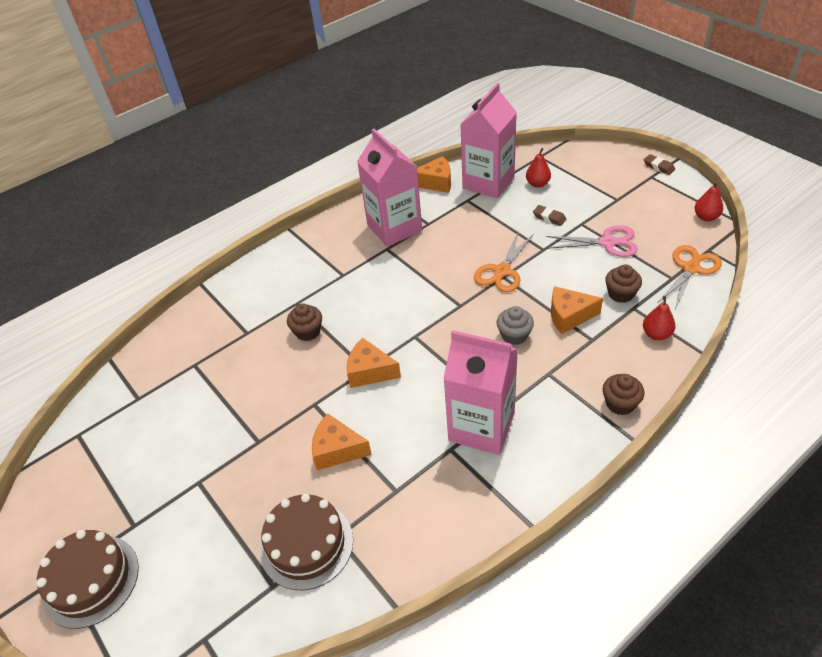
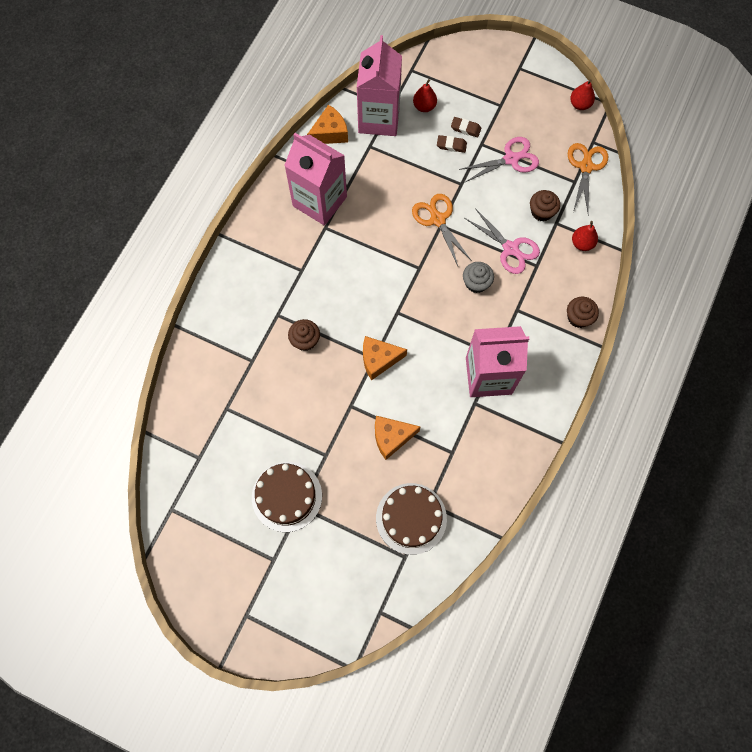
camera: 30 degrees left, 25 degrees up
(91, 580) = (271, 611): brown cake -> brown cake (287, 496)
(502, 271) = (437, 220): orange scissors -> orange scissors turned 150 degrees clockwise
(569, 316) = (510, 248): orange cheese -> pink scissors
(658, 167) = (521, 53): brown eraser -> brown eraser (465, 128)

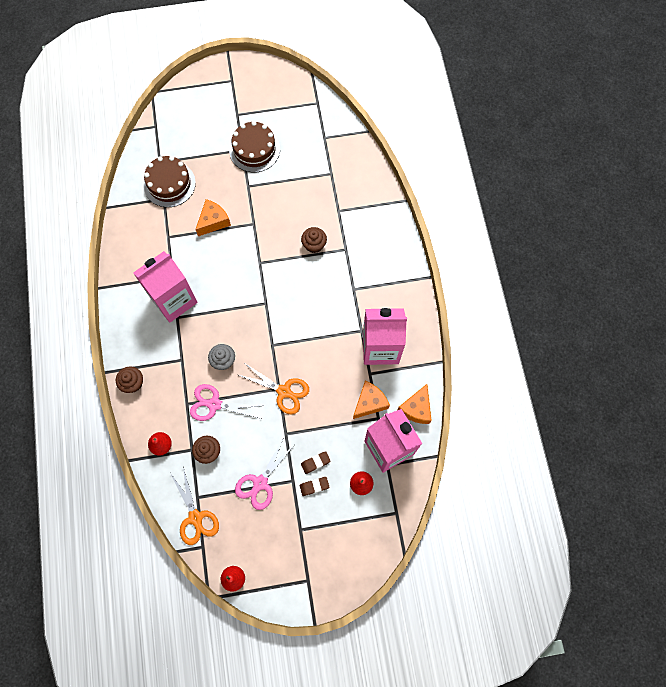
camera: 145 degrees right, 0 degrees up
(379, 359) = (256, 263): orange cheese -> orange cheese (369, 403)

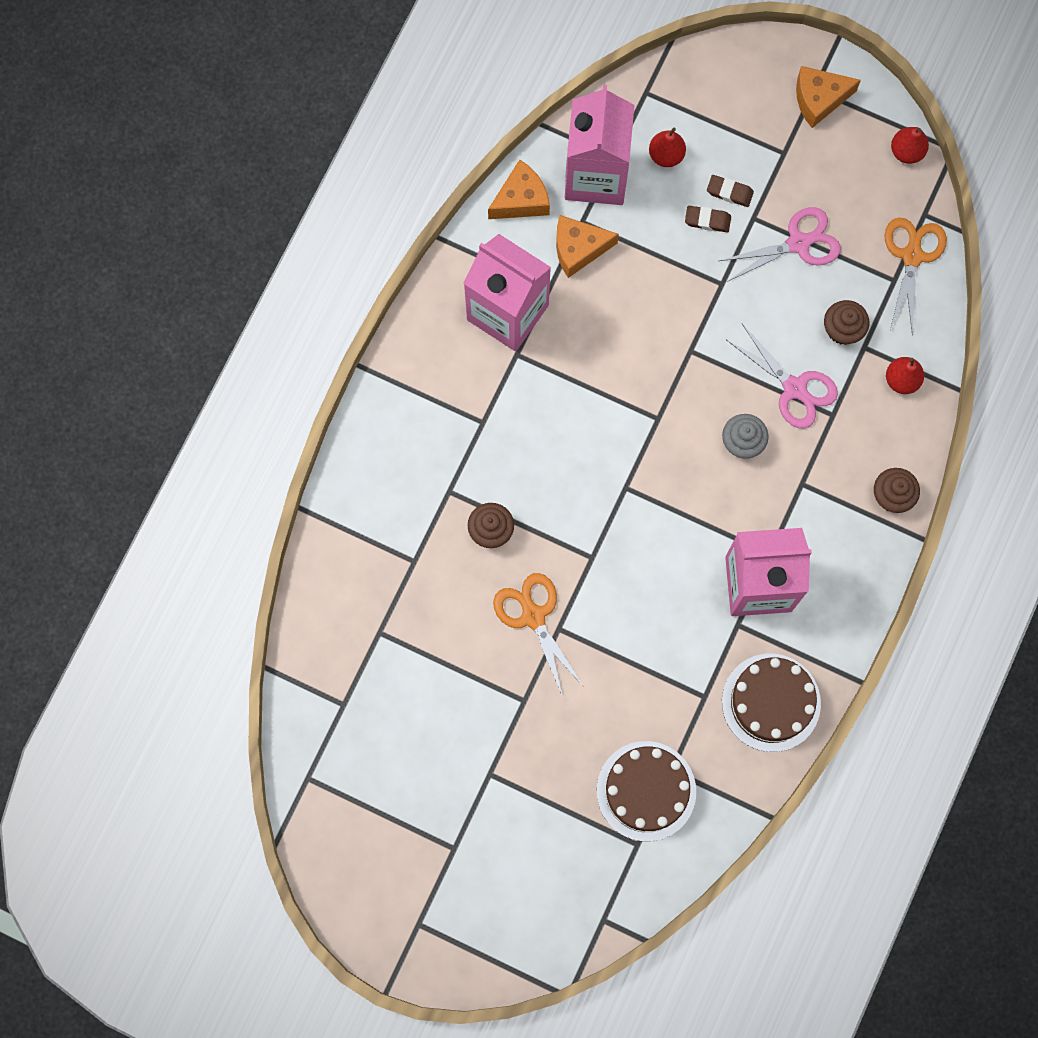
camera: 145 degrees left, 5 degrees up
(213, 221) = (618, 675): orange cheese -> orange cheese (819, 99)
(254, 150) = (470, 760): brown cake -> brown cake (771, 702)
(284, 391) = (686, 342): orange scissors -> orange scissors (533, 616)

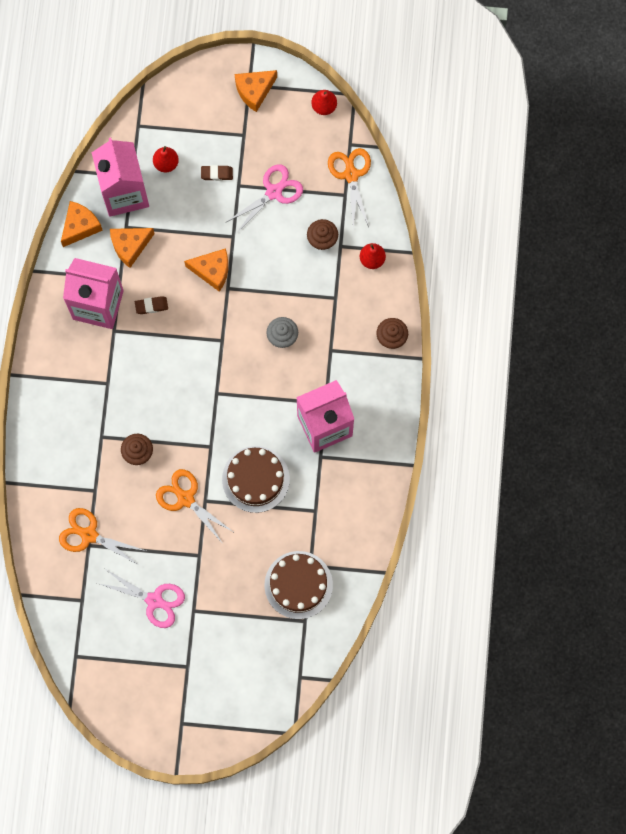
camera: 20 degrees left, 0 degrees up
(385, 619) = (89, 535): none -> orange scissors
(677, 320) = (212, 271): none -> orange cheese
(707, 220) = (208, 197): brown eraser -> brown eraser (151, 306)
(771, 702) = (359, 499): brown cake -> brown cake (255, 479)
(794, 388) = (304, 289): pink scissors -> pink scissors (154, 600)

